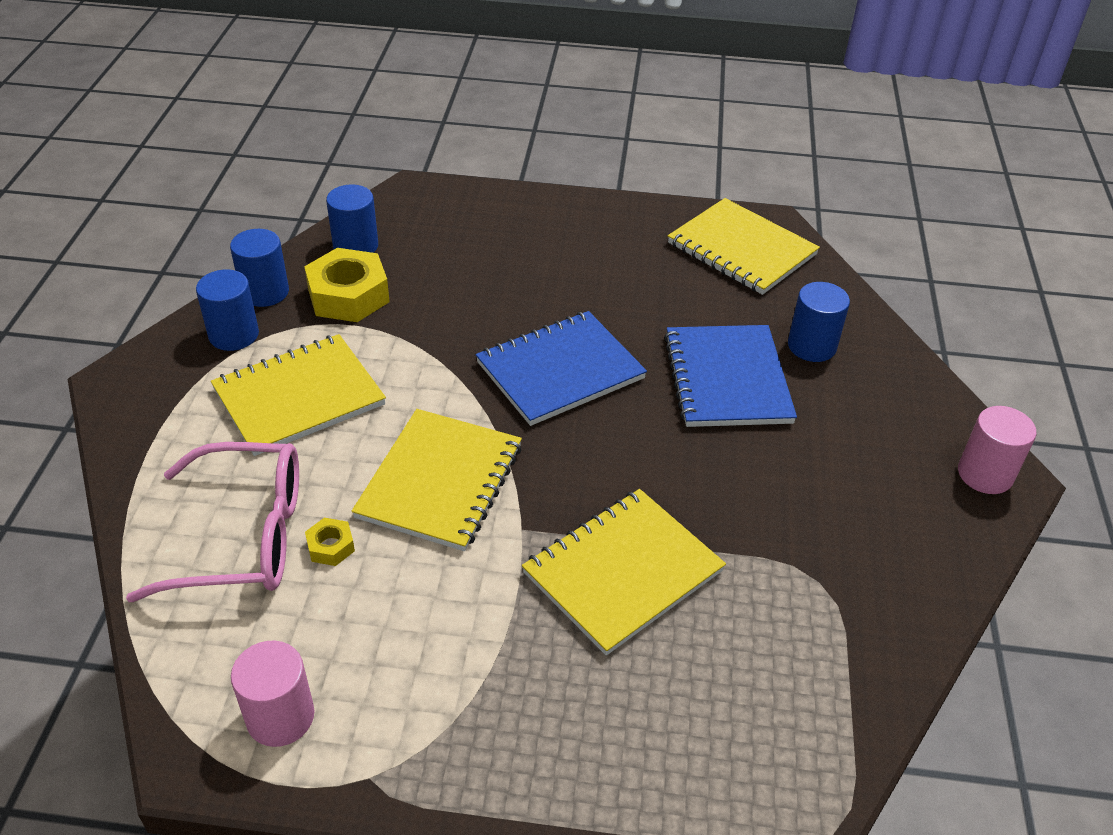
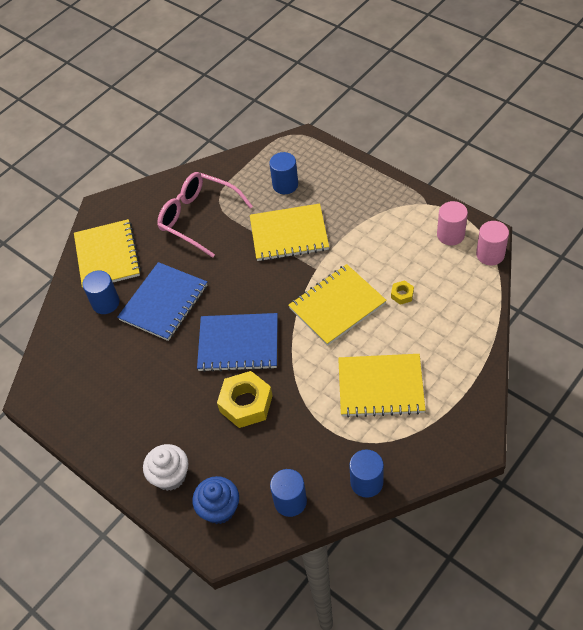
camera: 140 degrees left, 10 degrees up
(234, 335) = (399, 452): blue cylinder -> blue cylinder (285, 185)
(244, 536) = (438, 315): pink glasses -> pink glasses (198, 218)
(348, 295) = (318, 455): yellow nut -> yellow nut (246, 403)
(438, 214) = (219, 508): none -> blue cupcake
(523, 219) = (170, 476): none -> white cupcake
(741, 249) = (70, 384): yellow notebook -> yellow notebook (107, 256)
(985, 474) = (108, 212): pink cylinder -> pink cylinder (490, 254)

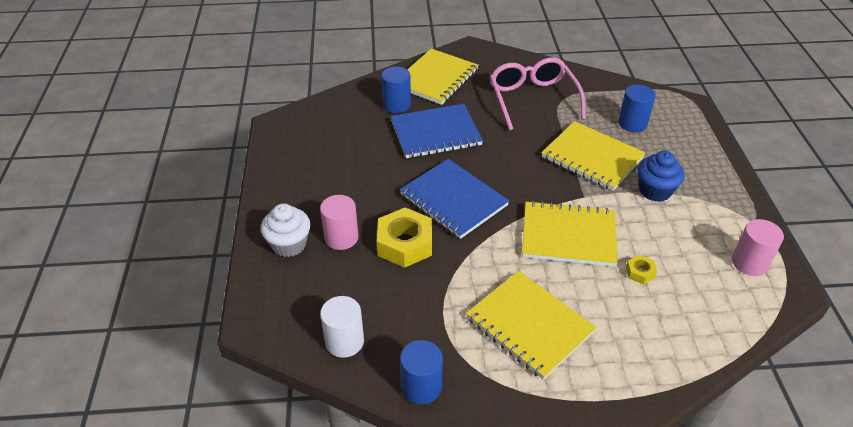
camera: 40 degrees right, 10 degrees down
(219, 508) = (290, 297): blue cupcake -> blue cupcake (655, 191)
(290, 501) = (344, 341): blue cylinder -> white cylinder
(490, 254) = (775, 308): pink cylinder -> pink cylinder (341, 237)

